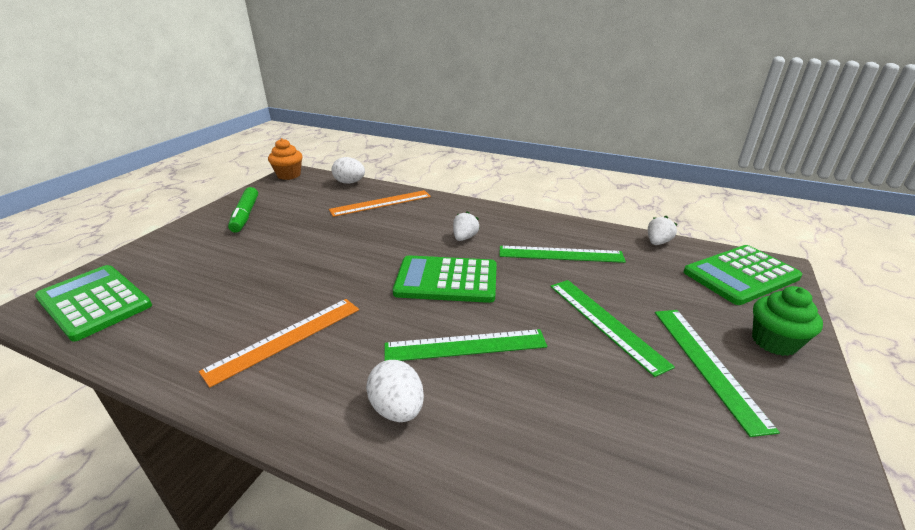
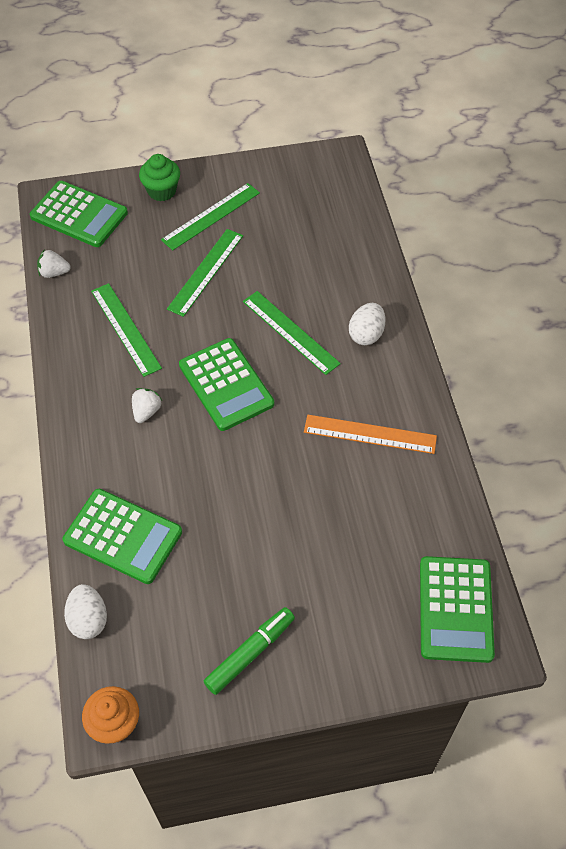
camera: 125 degrees left, 25 degrees up
(381, 203) = (123, 536): orange ruler -> green calculator
(464, 238) = (146, 411): white strawberry -> white strawberry turned 120 degrees clockwise

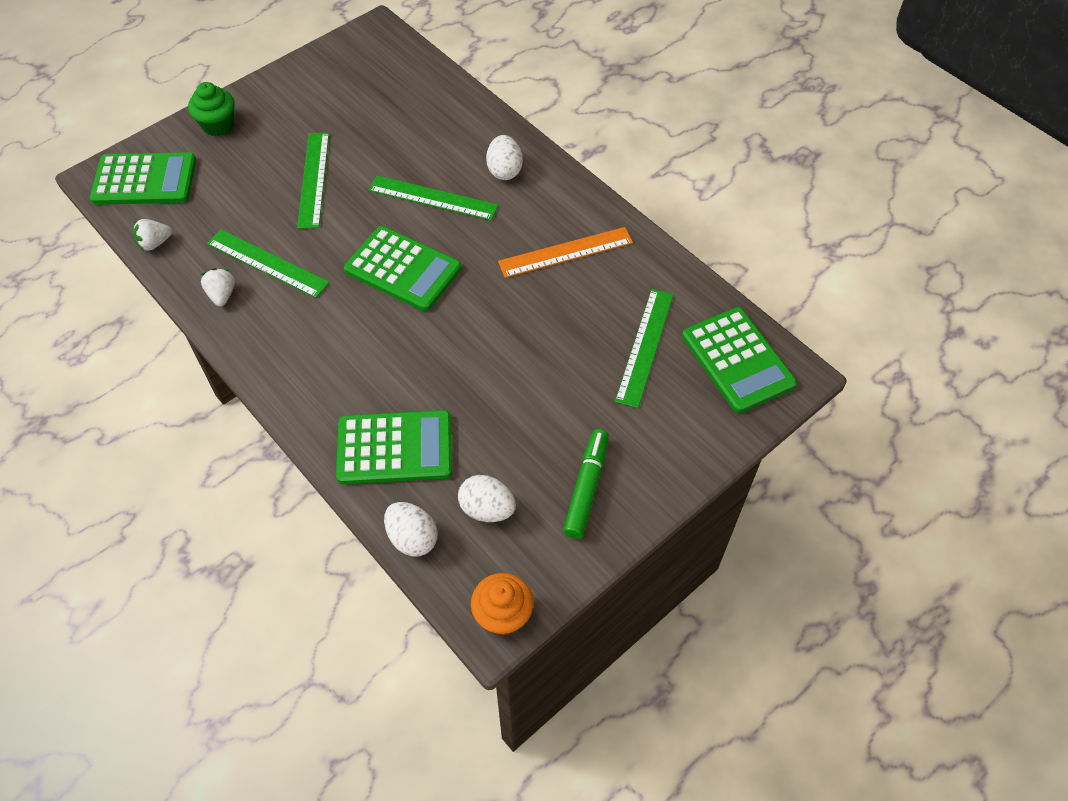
camera: 30 degrees left, 0 degrees up
(146, 411) = (340, 327): white strawberry -> white strawberry (222, 295)
(160, 627) = (487, 509): none -> white egg
(211, 216) = (284, 128): green ruler -> green ruler (644, 346)

